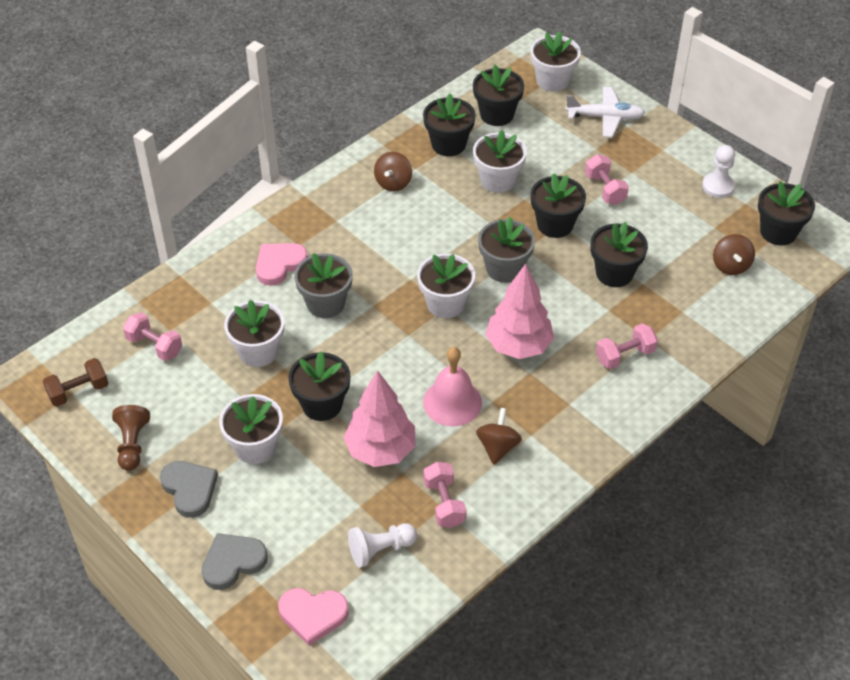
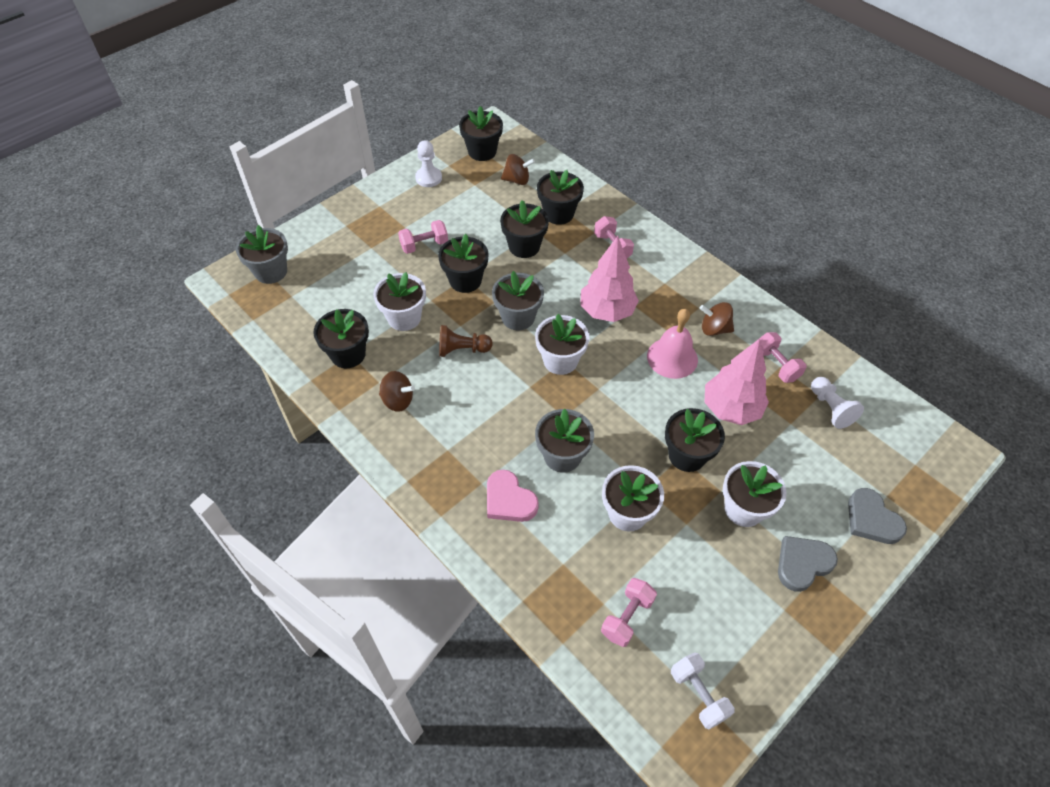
camera: 90 degrees left, 5 degrees up
(78, 391) = (698, 694): brown dumbbell -> white dumbbell
(132, 444) = (759, 625): brown pawn -> brown pawn (462, 349)
(313, 615) = (905, 455): pink heart -> none
(444, 503) = (776, 365): pink dumbbell -> pink dumbbell turned 75 degrees clockwise
(496, 114) = (311, 315): black flower pot -> black flower pot (558, 214)
(552, 81) = (271, 271): white flower pot -> grey flower pot
(605, 117) = (331, 238): white plane -> none

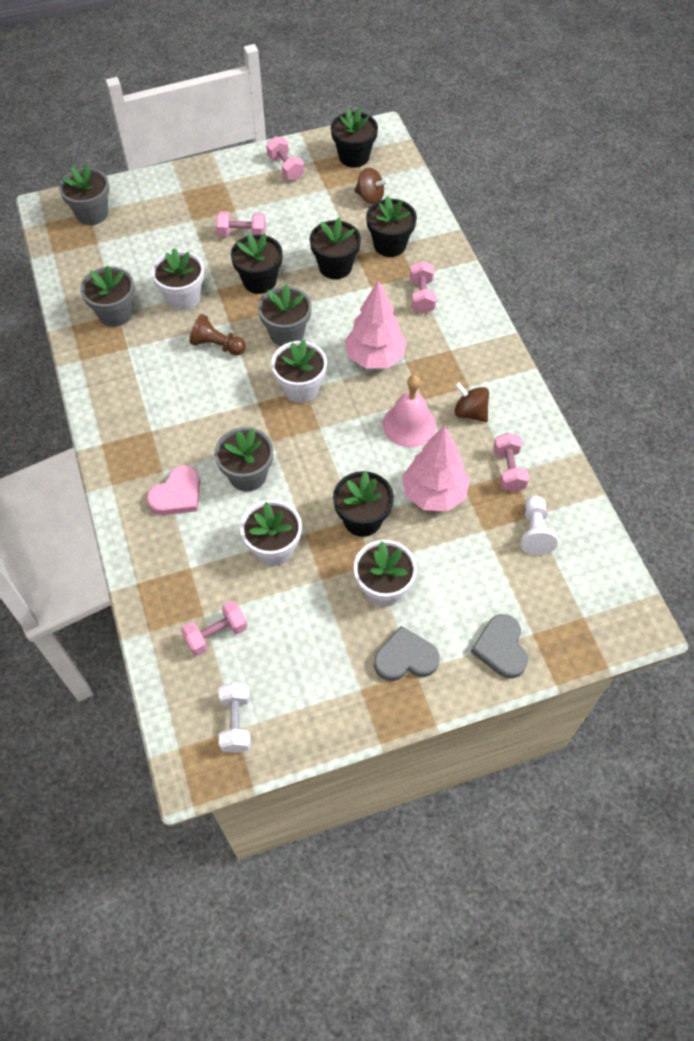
camera: 25 degrees right, 5 degrees up
(348, 354) = (115, 313): black flower pot -> grey flower pot
(398, 400) = (134, 371): brown spinning top -> none
(428, 178) = (285, 168): white pawn -> pink dumbbell
(509, 500) = (177, 494): pink heart -> pink heart turned 120 degrees counterclockwise

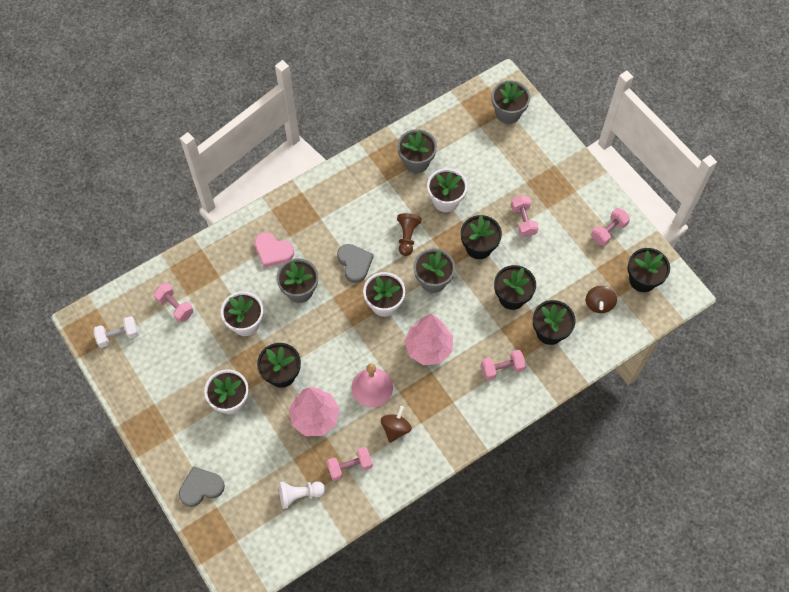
camera: 75 degrees right, 5 degrees up
(405, 658) = (181, 426): grey heart -> grey heart (354, 263)

